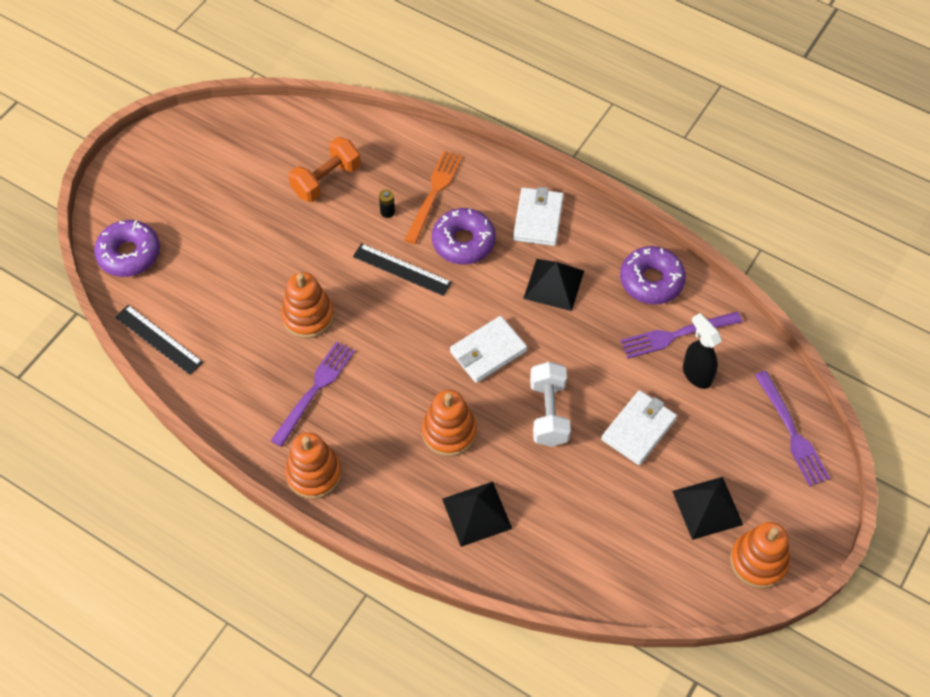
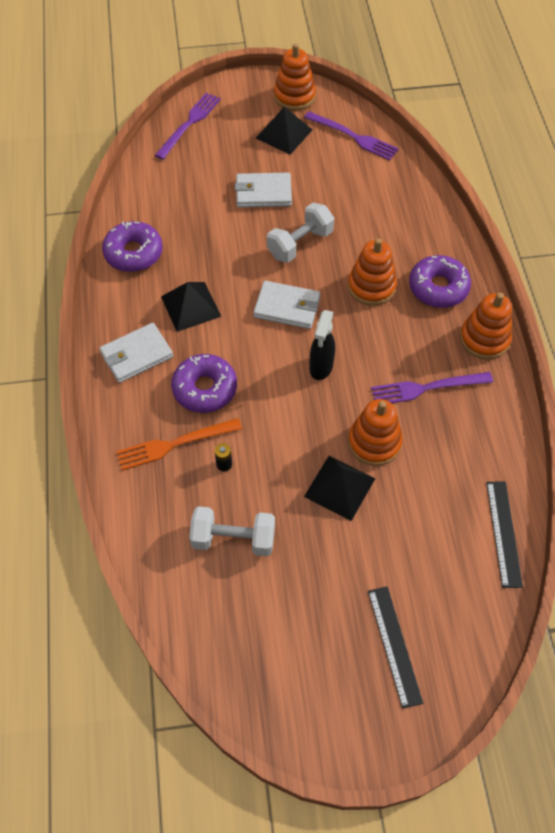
camera: 130 degrees left, 0 degrees up
(129, 254) = (459, 637): purple donut -> purple donut (438, 287)
(326, 180) = (233, 539): orange dumbbell -> white dumbbell
(402, 269) = (270, 411): black ruler -> black ruler (394, 645)
(477, 513) = (410, 234): black pyramid -> black pyramid (339, 487)
(676, 335) = (168, 214): purple fork -> purple fork (353, 137)
(696, 374) = (191, 188): black spray bottle -> black spray bottle (321, 367)

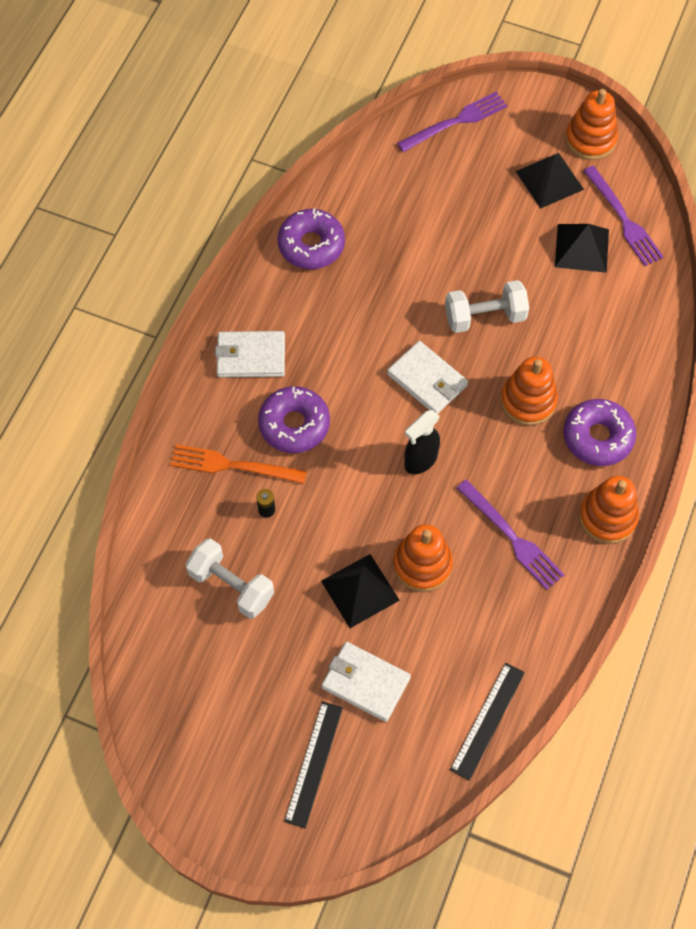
camera: 30 degrees right, 5 degrees up
(190, 306) = (332, 331): black pyramid -> black pyramid (581, 248)
(263, 193) = (483, 240): white wallet -> white wallet (365, 682)
(427, 388) = (512, 537): purple fork -> purple fork turned 150 degrees counterclockwise

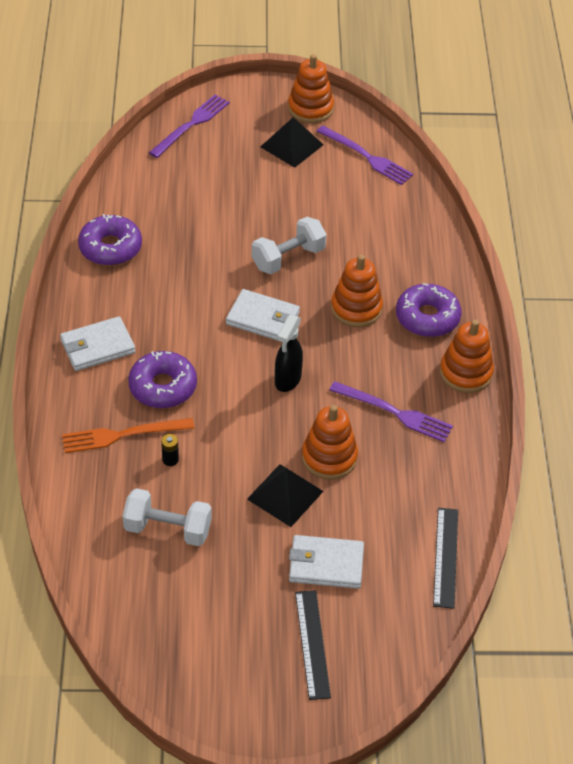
camera: 25 degrees left, 15 degrees down
(581, 248) = (343, 186): black pyramid -> none

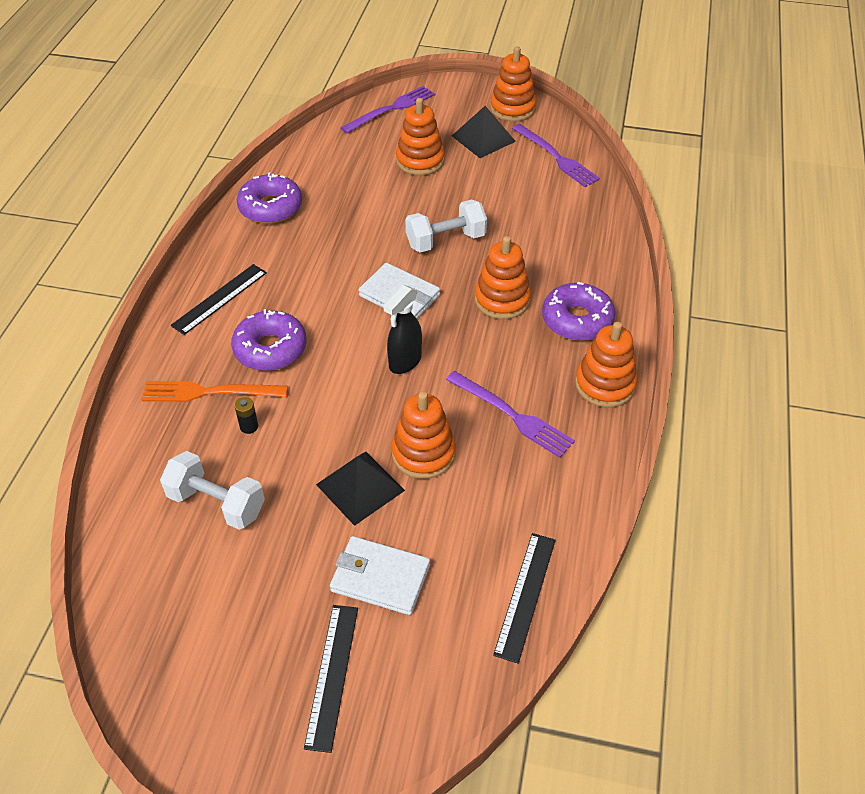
camera: 15 degrees right, 0 degrees up
(97, 346) = (220, 299): white wallet -> black ruler
(238, 178) = (420, 160): none -> orange stacking toy

